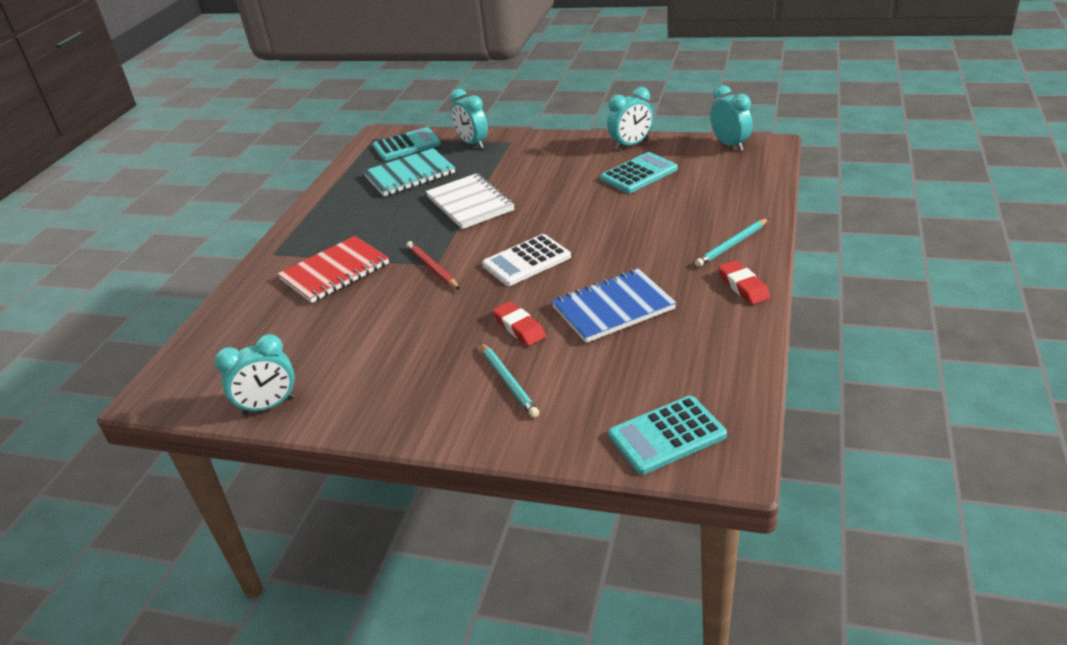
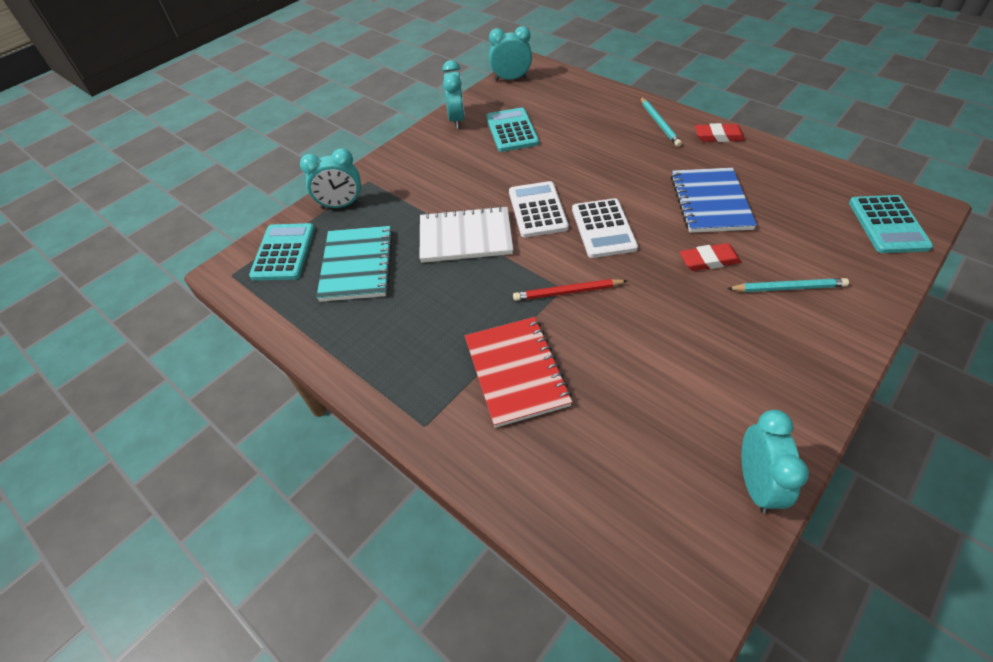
camera: 65 degrees left, 15 degrees up
(529, 223) = (537, 210): none -> white calculator

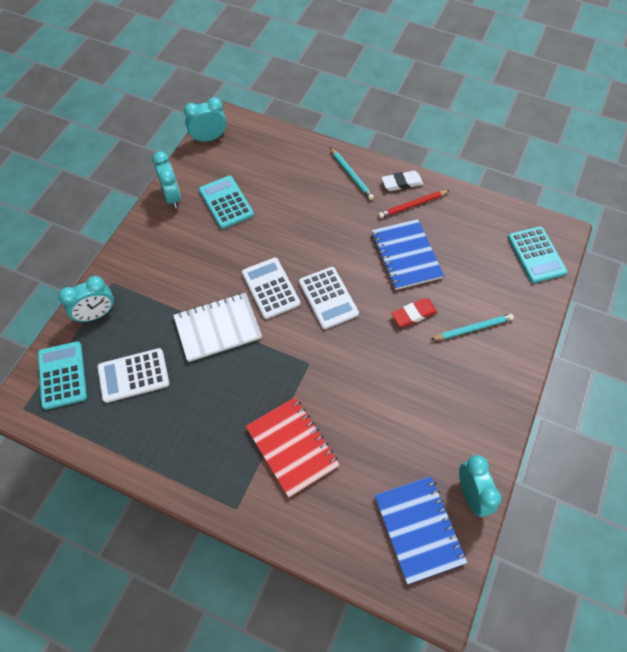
camera: 20 degrees left, 10 degrees up
(357, 265) = (133, 375): turquoise notebook -> white calculator
(567, 292) = (314, 366): red pencil -> red pencil (412, 205)
(667, 510) = (418, 529): none -> blue notebook
(718, 136) = (402, 183): red eraser -> white eraser

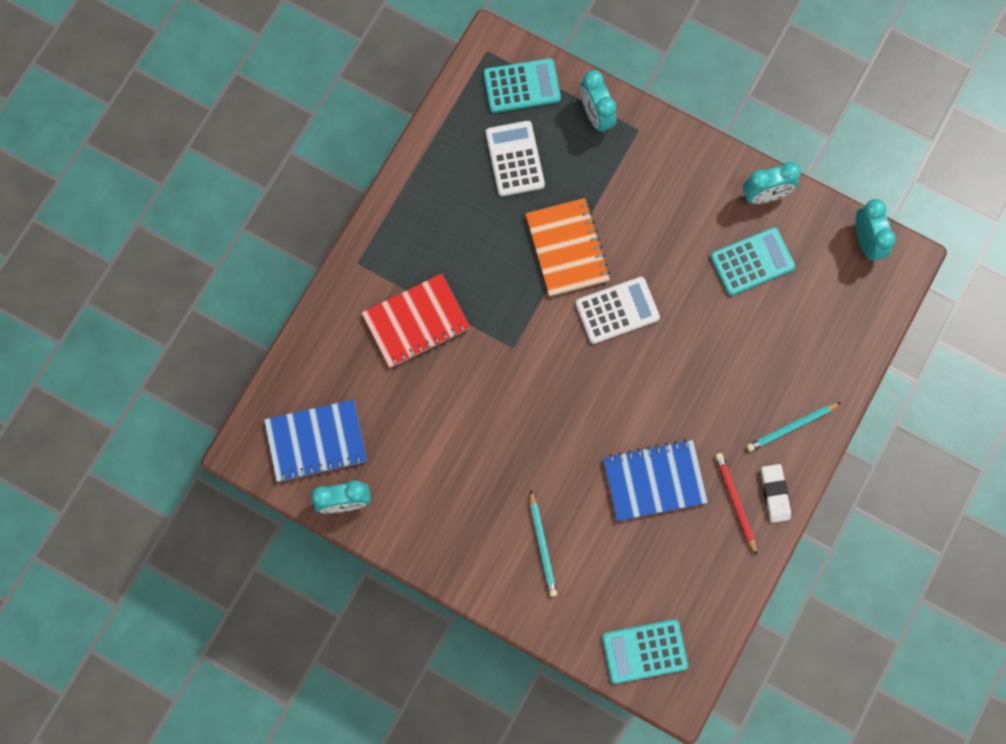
camera: 95 degrees right, 15 degrees up
(218, 328) = (567, 248): white notebook -> orange notebook
(328, 298) = (598, 377): white calculator -> none
(413, 314) = (568, 477): red eraser -> none

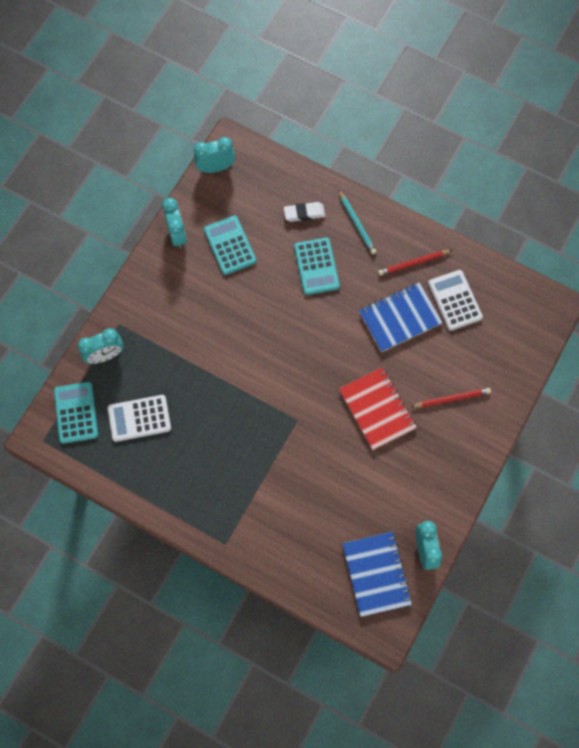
camera: 90 degrees left, 5 degrees down
(416, 322) = (276, 495): red notebook -> red notebook (377, 409)
(542, 545) = (451, 399): turquoise pencil -> red pencil
(567, 248) = (216, 379): orange notebook -> none
(617, 310) = (267, 342): white calculator -> white calculator (455, 300)
(644, 651) = (525, 328): turquoise calculator -> turquoise calculator (316, 266)
(654, 481) = (399, 318): blue notebook -> blue notebook turned 75 degrees clockwise
(774, 494) = (406, 237): white eraser -> white eraser (304, 213)

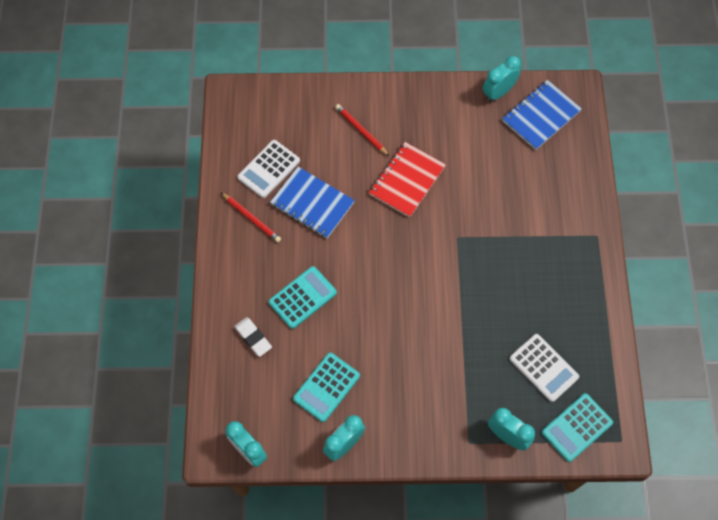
camera: 120 degrees left, 5 degrees down
(356, 223) = (238, 285): turquoise pencil -> none

